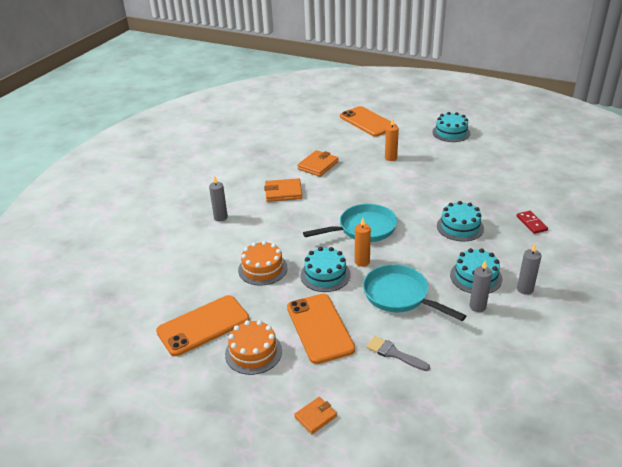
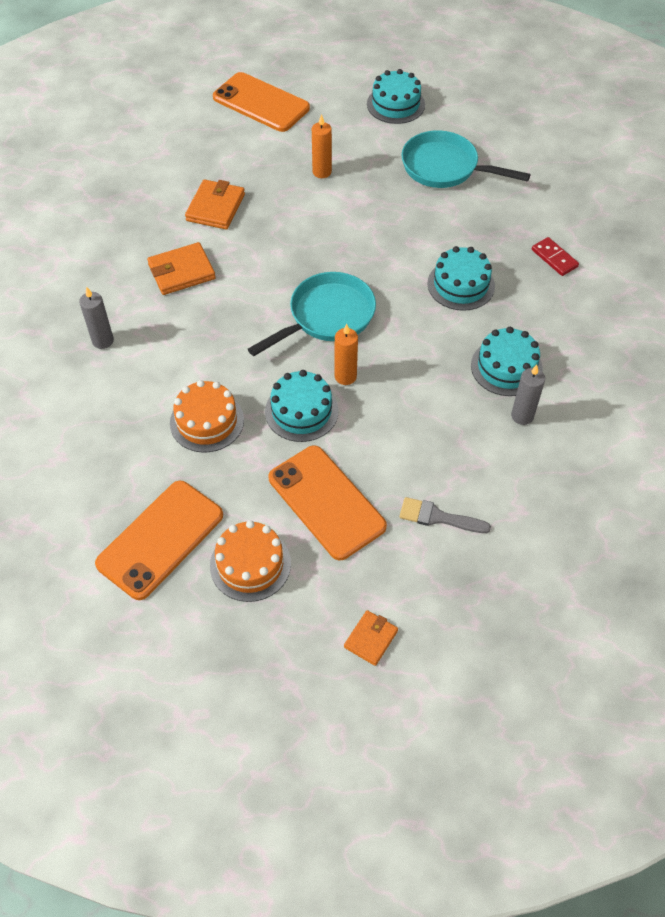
camera: 20 degrees left, 20 degrees up
(399, 296) = (416, 422): turquoise pan -> turquoise pan (445, 167)
(525, 289) = (574, 373): grey candle -> none

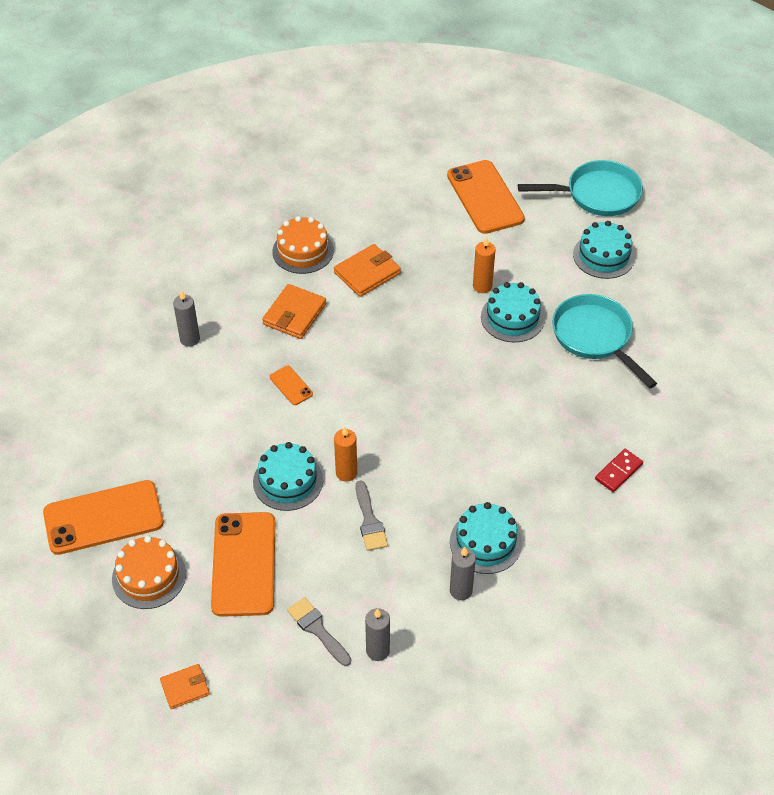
camera: 35 degrees right, 5 degrees down
(181, 272) = (294, 314): orange wallet -> orange wallet turned 75 degrees counterclockwise
(207, 421) = (211, 447): orange cake -> orange cake (303, 251)
(232, 331) = (291, 385): none -> orange phone
(327, 316) = (375, 415): turquoise pan -> turquoise pan (597, 194)
(400, 404) = (369, 521): none -> grey brush
(461, 285) = (512, 449): turquoise cake -> turquoise cake (512, 318)
(502, 503) = (377, 651): none -> grey candle
(554, 258) = (618, 472): red domino -> red domino turned 45 degrees clockwise

